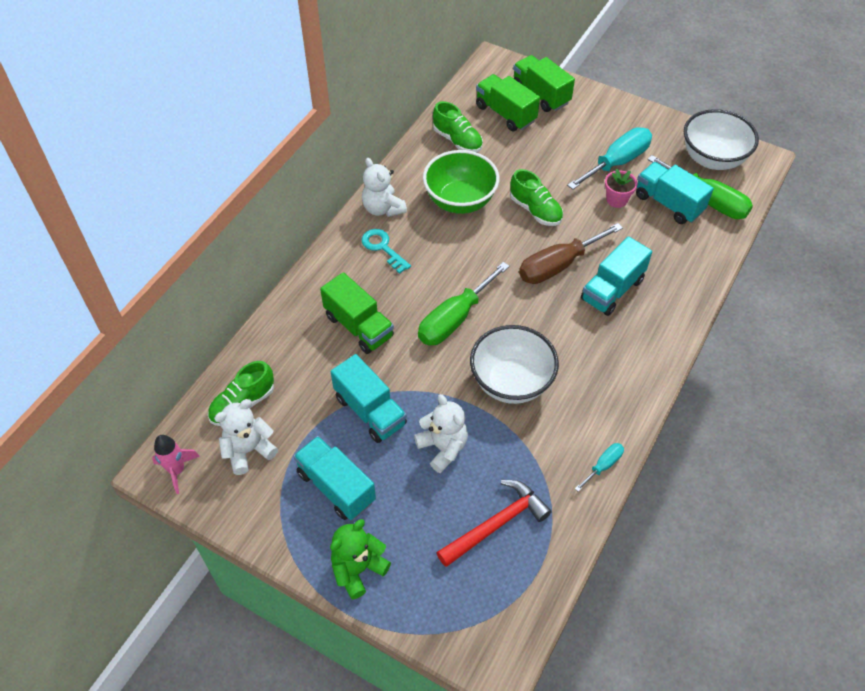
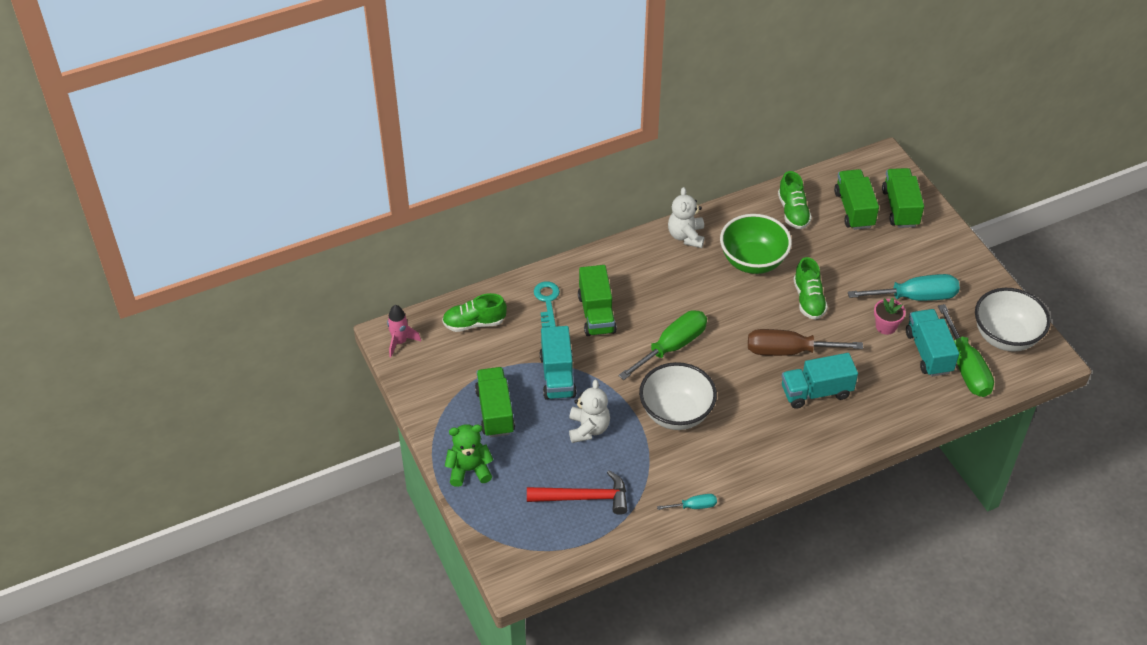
camera: 35 degrees right, 5 degrees down
(248, 450) = (455, 355): white teddy bear -> none
(336, 487) = (495, 411): turquoise truck -> green truck
(382, 248) = (661, 266): turquoise key -> turquoise key (547, 301)
(454, 319) = (672, 346): green screwdriver -> green screwdriver turned 150 degrees clockwise

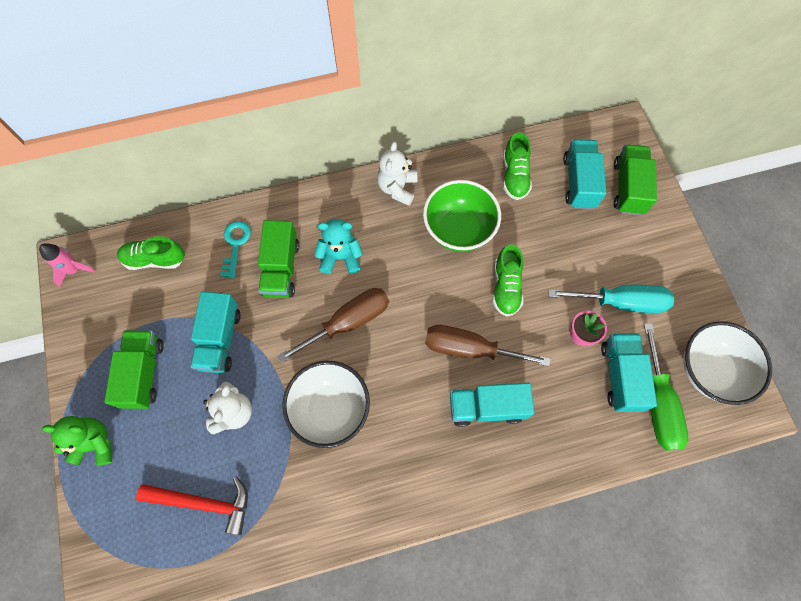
camera: 10 degrees right, 20 degrees up
(649, 297) = (340, 257): none -> turquoise teddy bear
(672, 346) = (348, 322): green screwdriver -> brown screwdriver
(694, 506) = (318, 537): turquoise screwdriver -> none
(854, 209) = (579, 182): green truck -> turquoise truck

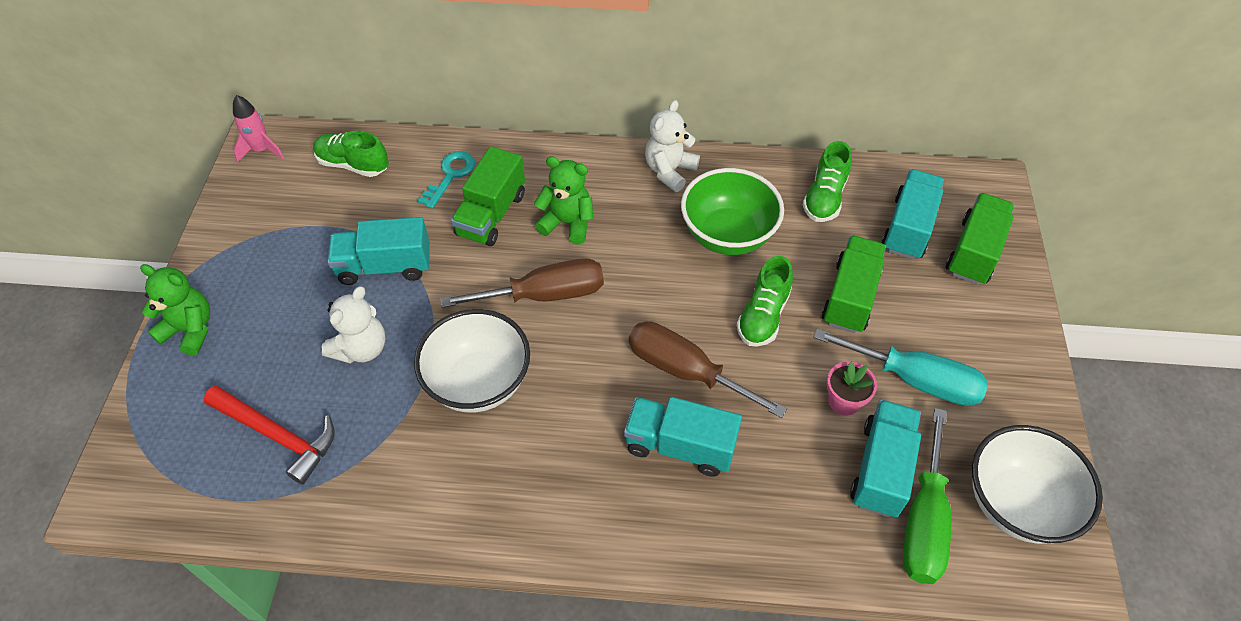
camera: 20 degrees right, 15 degrees down
(143, 373) = (281, 274): green truck -> green truck (850, 297)
(220, 339) = (385, 266): turquoise truck -> turquoise truck turned 60 degrees clockwise
(340, 257) = (567, 223): turquoise teddy bear -> green teddy bear

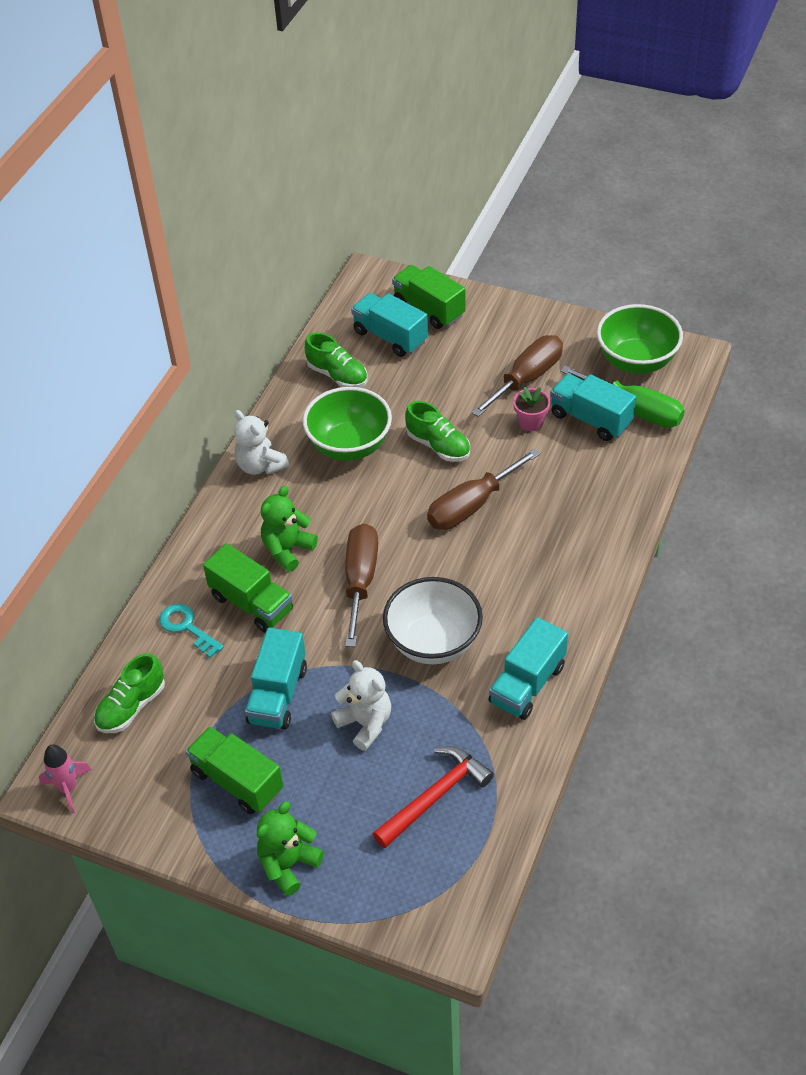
camera: 70 degrees left, 5 degrees down
(680, 446) = (536, 525): turquoise truck -> turquoise truck (527, 684)
(850, 297) = (441, 390): green truck -> green truck (237, 781)
(915, 380) = (526, 378): turquoise screwdriver -> brown screwdriver
(1016, 503) = (636, 361): white bowl -> green bowl

